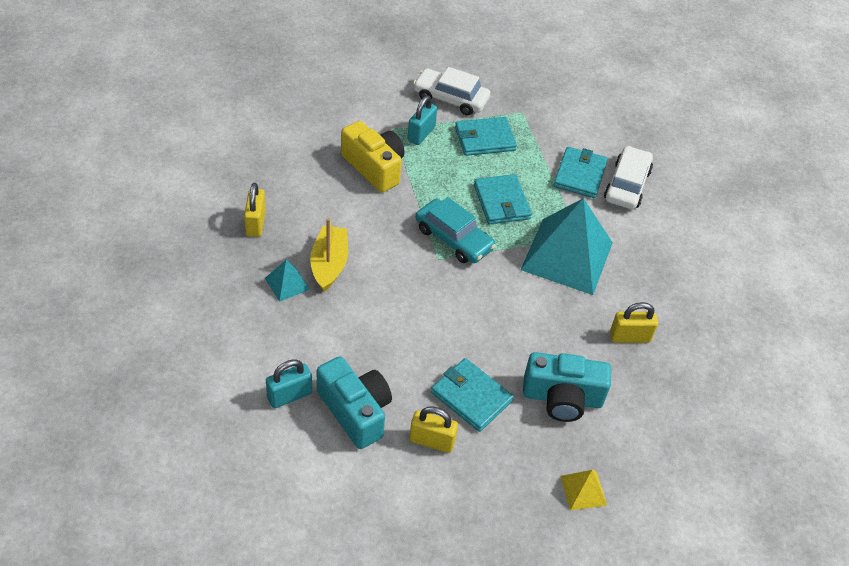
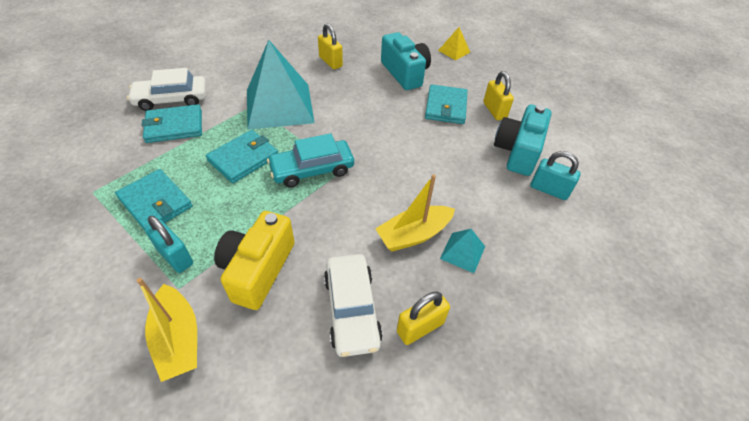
camera: 120 degrees left, 0 degrees up
(353, 118) = (178, 339): none -> yellow boat
(421, 134) = (175, 256): turquoise padlock -> turquoise padlock turned 45 degrees clockwise
(450, 98) = (91, 259): white car -> white car (351, 309)
(453, 238) = (312, 169): turquoise car -> turquoise car turned 120 degrees counterclockwise

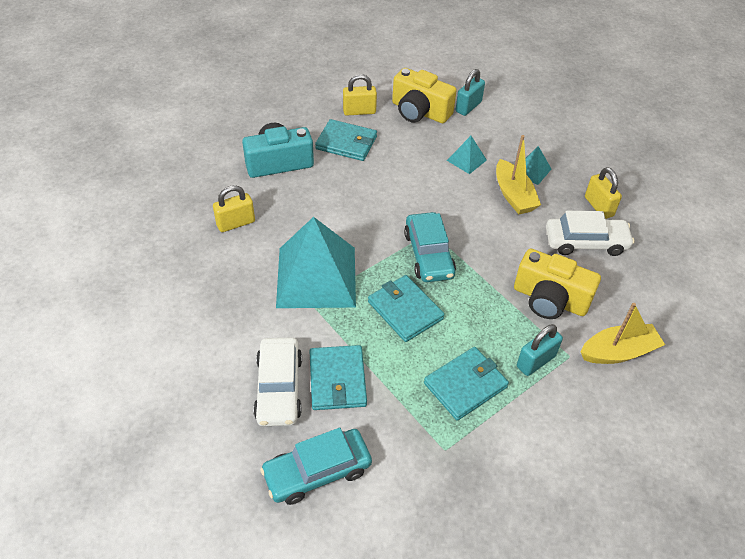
camera: 80 degrees left, 0 degrees up
(95, 124) = (317, 471): none -> turquoise car
(454, 51) = (245, 116): yellow pyramid -> none
(457, 192) = (466, 160): none -> turquoise pyramid
(518, 151) = (420, 111): turquoise camera -> yellow camera

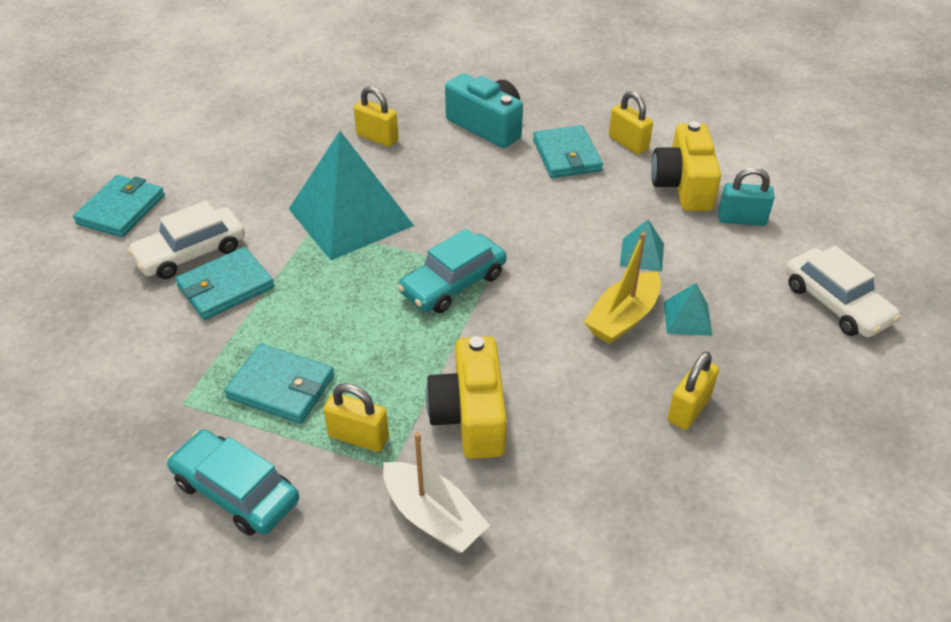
camera: 60 degrees right, 5 degrees down
(317, 471) = (107, 319): turquoise car -> turquoise car (236, 491)
(405, 310) = (354, 298): turquoise wallet -> turquoise wallet (121, 209)
(536, 361) = (358, 437): turquoise padlock -> yellow padlock
(586, 242) = (605, 418): white car -> white car (836, 303)
(618, 352) = (433, 517): yellow boat -> white boat

